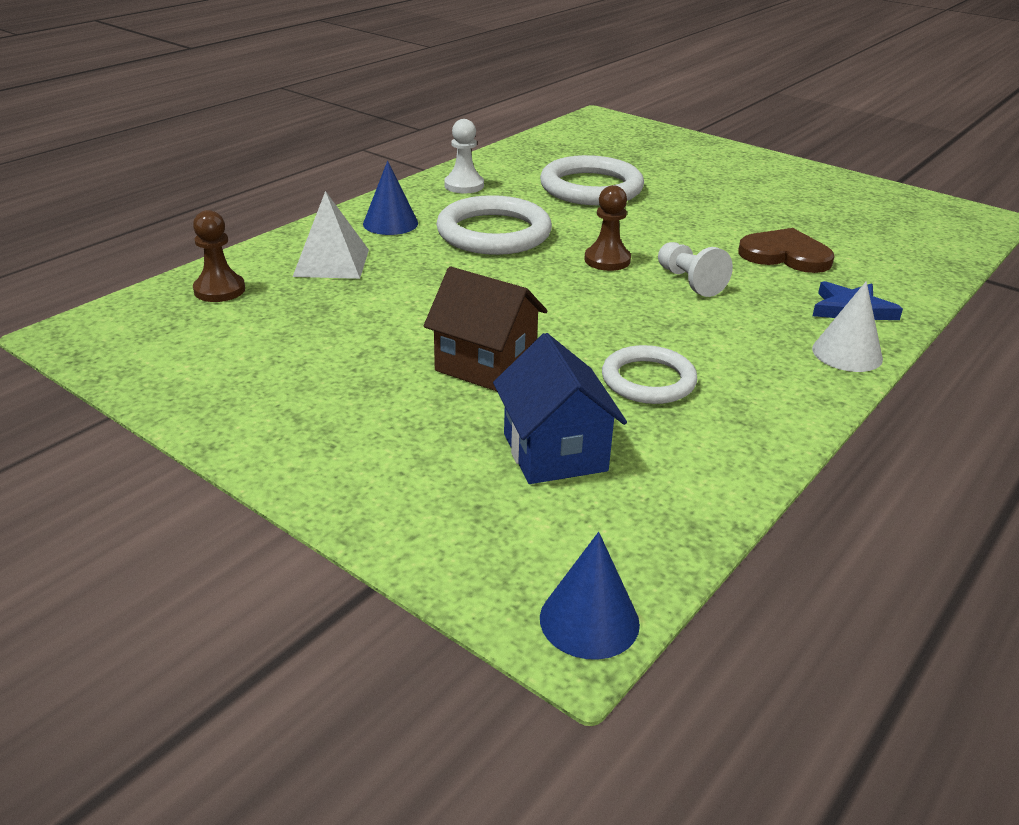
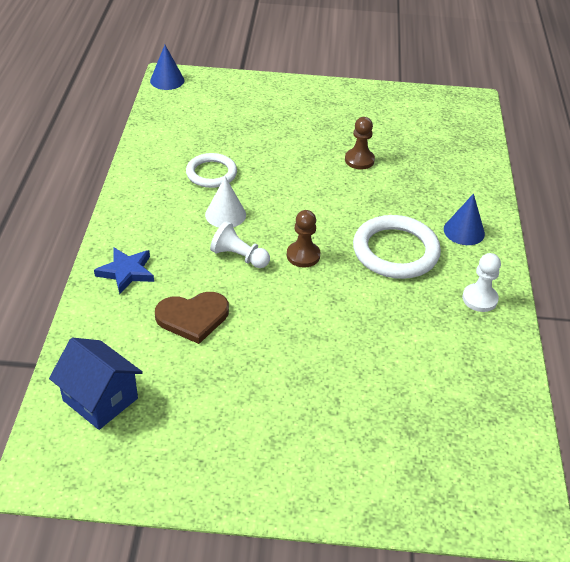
camera: 145 degrees right, 10 degrees up
(219, 290) = (462, 144): brown pawn -> brown pawn (359, 160)
(331, 262) = (443, 184): white pyramid -> none
(485, 365) = (291, 152): brown house -> none
(555, 452) = (223, 125): blue house -> blue house (100, 399)
(591, 188) = (393, 345): white ring -> none
(847, 353) = (119, 232): white cone -> white cone (225, 214)

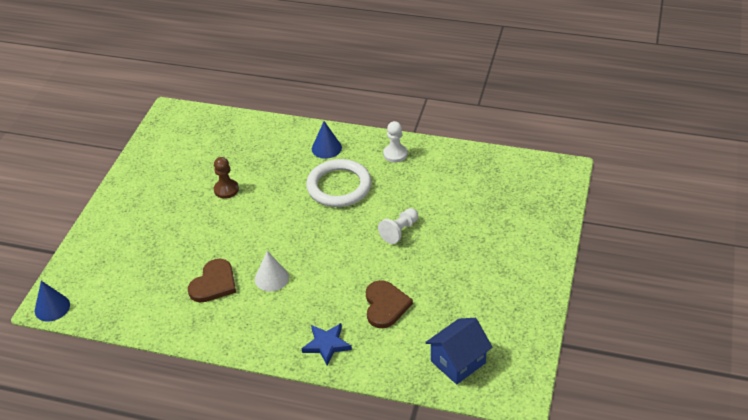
camera: 75 degrees left, 0 degrees up
(211, 173) = (214, 283): white ring -> brown heart
(239, 257) = (324, 274): white pawn -> white pawn (399, 231)
(303, 255) = (332, 237): brown pawn -> none

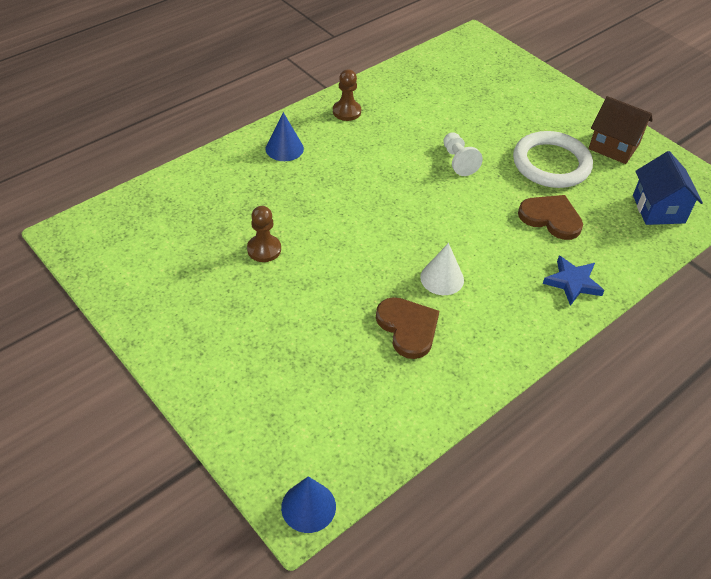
camera: 60 degrees left, 5 degrees up
(339, 186) = (352, 168): white ring -> white ring (551, 164)
(395, 154) = (346, 111): white pawn -> brown pawn
(511, 306) = (614, 146): none -> brown house

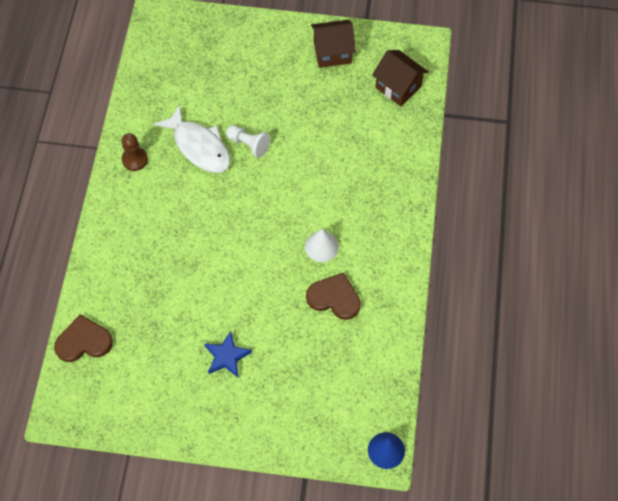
camera: 40 degrees left, 15 degrees up
(264, 249) = (197, 316): brown pawn -> none
(284, 148) = (126, 226): blue cone -> none
(411, 136) = (199, 147): none -> white fish
(551, 164) = (307, 99): white ring -> none
(551, 218) = (343, 146): brown heart -> brown heart (83, 341)
(572, 282) = (395, 186): blue star -> blue star (226, 356)
(658, 209) = (398, 87): blue house -> brown house

